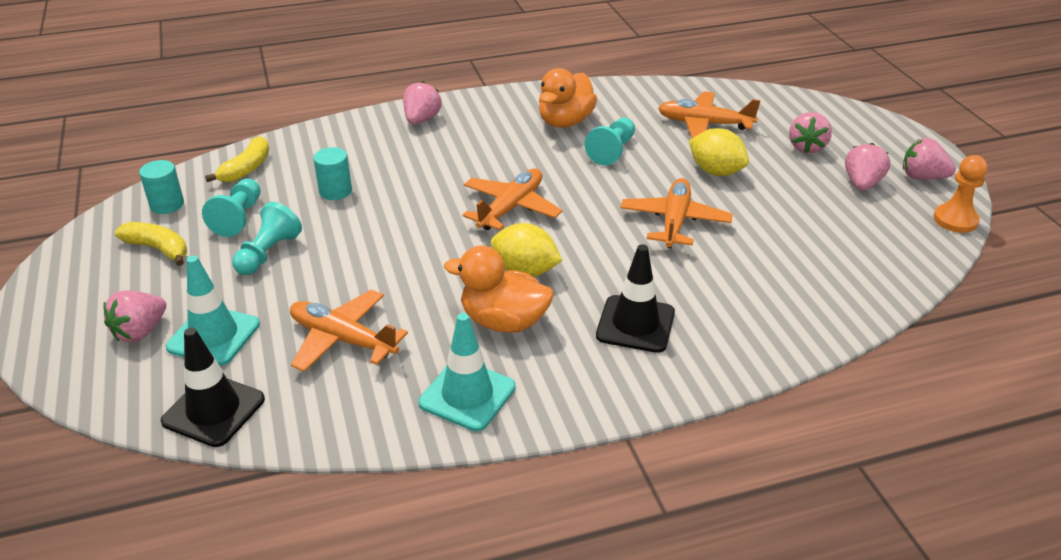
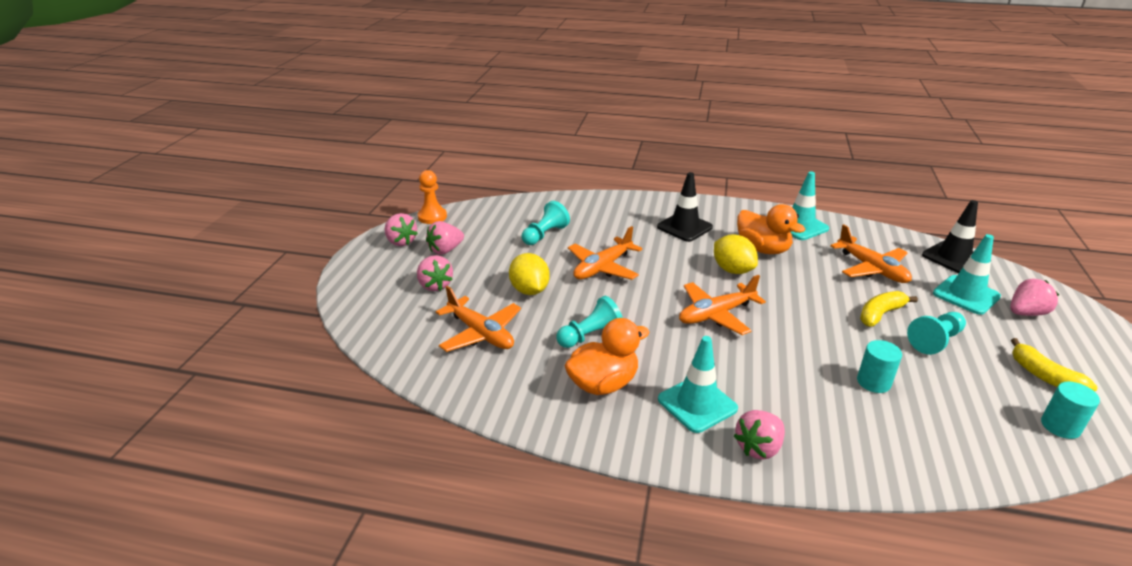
camera: 150 degrees left, 5 degrees down
(238, 218) = (972, 384): turquoise pawn -> turquoise pawn (545, 235)
(246, 169) = (979, 446): yellow banana -> yellow banana (880, 314)
(482, 131) = (697, 404): none -> turquoise traffic cone
(807, 147) = (435, 285): pink strawberry -> pink strawberry turned 105 degrees clockwise

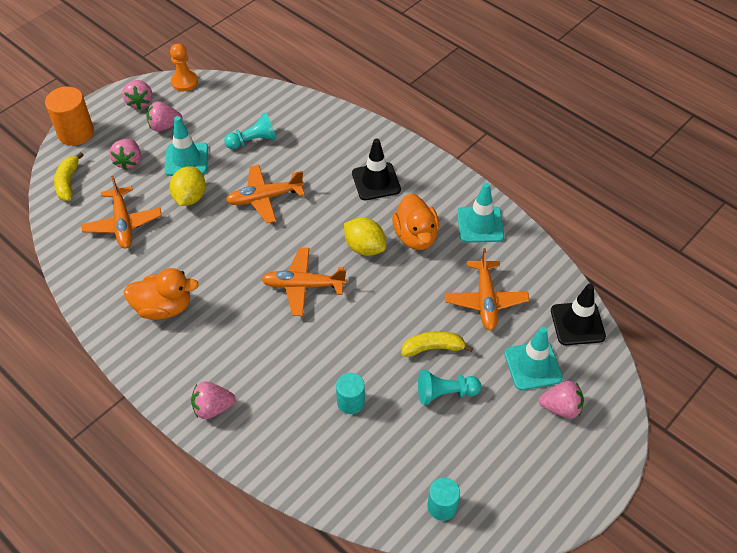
camera: 30 degrees right, 20 degrees up
(351, 282) = (76, 133): none -> orange cylinder
(590, 336) = (193, 261): turquoise pawn -> none
(697, 404) = (208, 355): turquoise traffic cone -> turquoise traffic cone (186, 159)
(732, 270) = (364, 247): yellow lemon -> yellow lemon turned 45 degrees counterclockwise
(1044, 376) = (489, 466): yellow banana -> yellow banana (68, 182)

